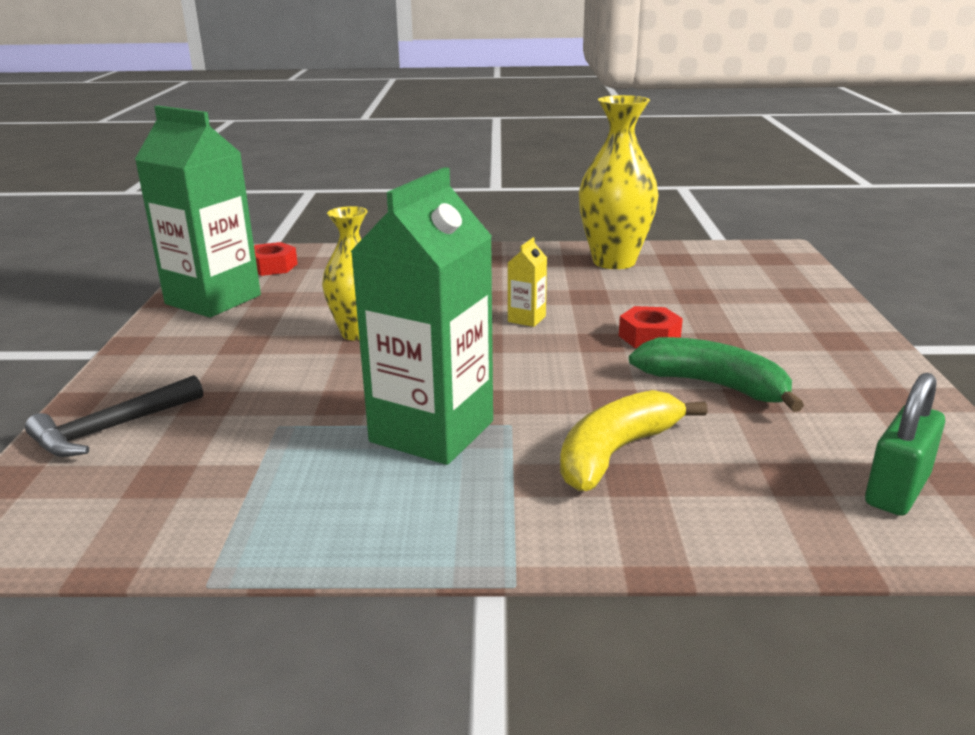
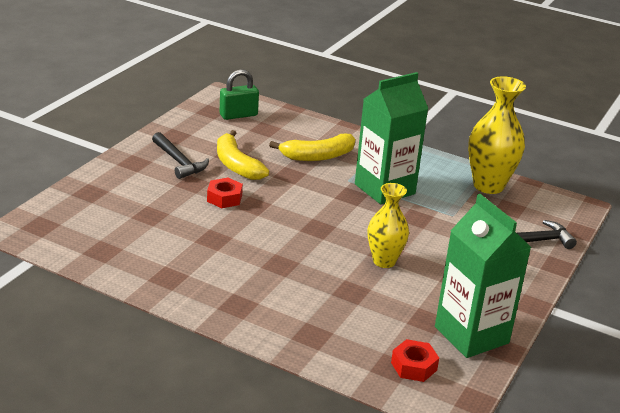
camera: 155 degrees left, 5 degrees up
(526, 319) = (274, 235): yellow carton -> none
(614, 261) = (148, 265): yellow vase -> yellow vase (488, 186)
(713, 385) = (236, 165): green banana -> yellow banana
(793, 361) = (179, 162): none -> black hammer

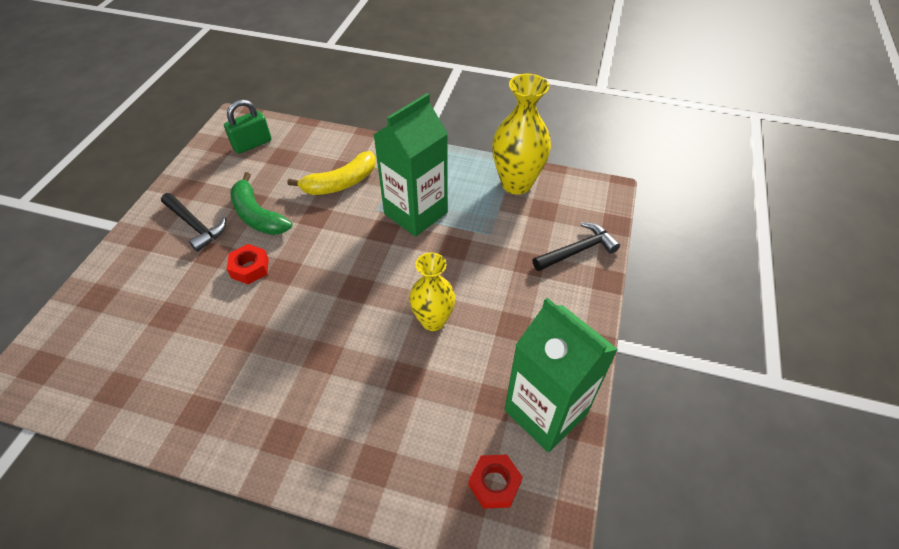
camera: 10 degrees left, 20 degrees up
(236, 165) = (258, 215): yellow banana -> green banana

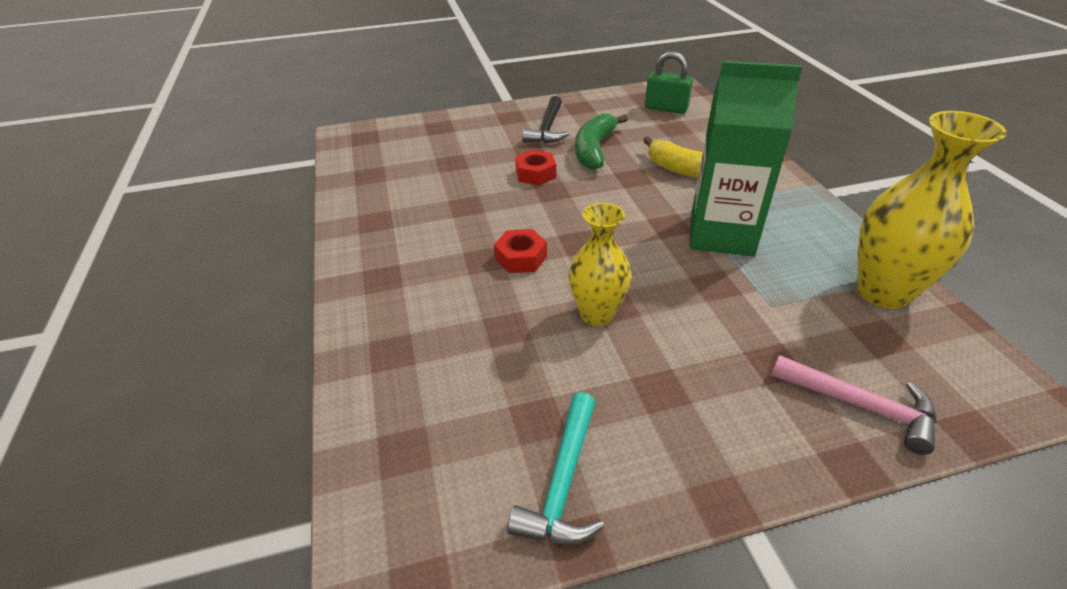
camera: 60 degrees right, 10 degrees down
(494, 484) = (428, 470): red nut -> red nut (521, 258)
(545, 412) = (563, 482): green carton -> turquoise hammer
(577, 250) = (860, 406): black hammer -> pink hammer

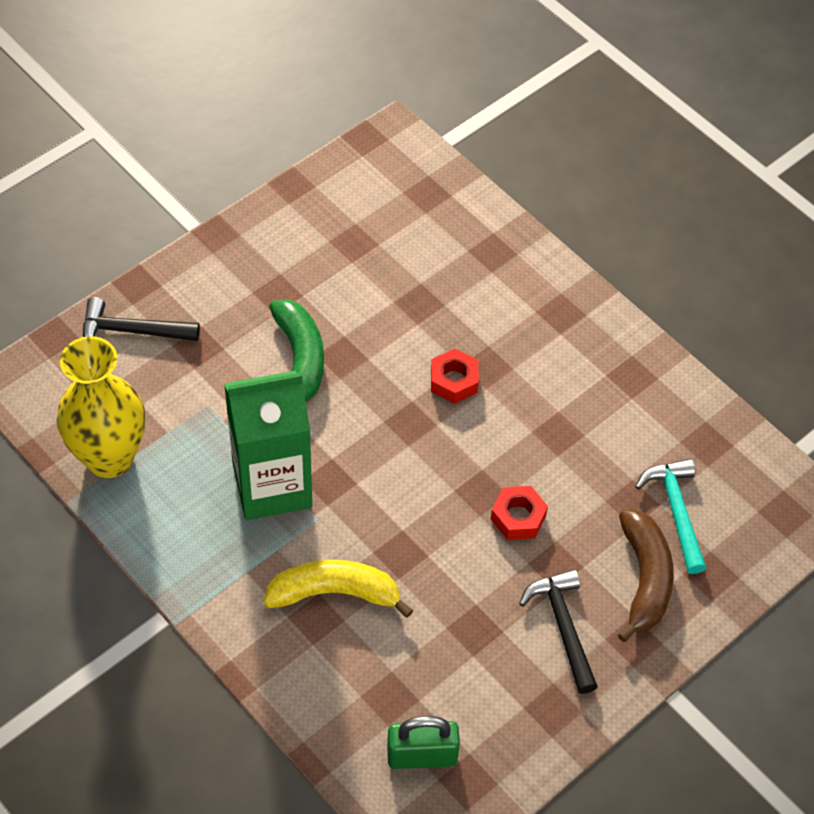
camera: 150 degrees right, 15 degrees up
(480, 134) = (645, 579): none -> brown banana
(563, 482) = (316, 211): turquoise hammer -> turquoise hammer (676, 511)
(594, 149) = (474, 598): green banana -> green banana (300, 360)
(597, 314) = (353, 342): yellow vase -> none
(860, 406) = (132, 331): pink hammer -> black hammer

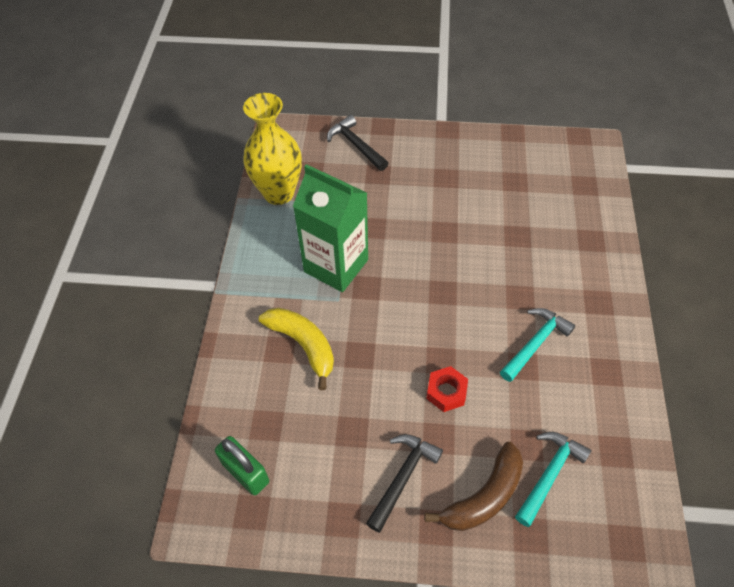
camera: 50 degrees right, 0 degrees up
(300, 360) = (420, 217): green banana -> none
(454, 381) = (492, 289): red nut -> none
(547, 402) = (535, 343): none -> turquoise hammer

